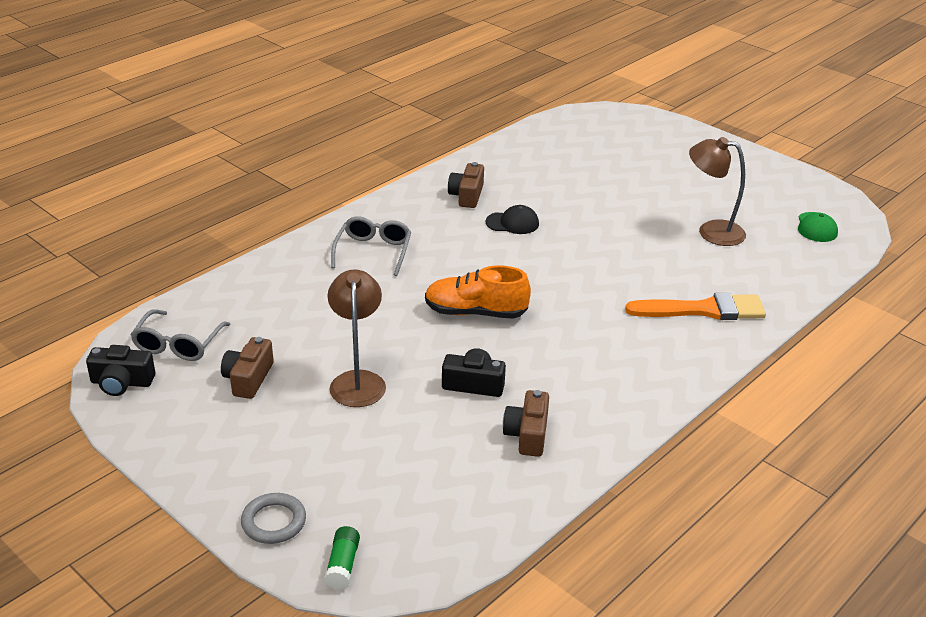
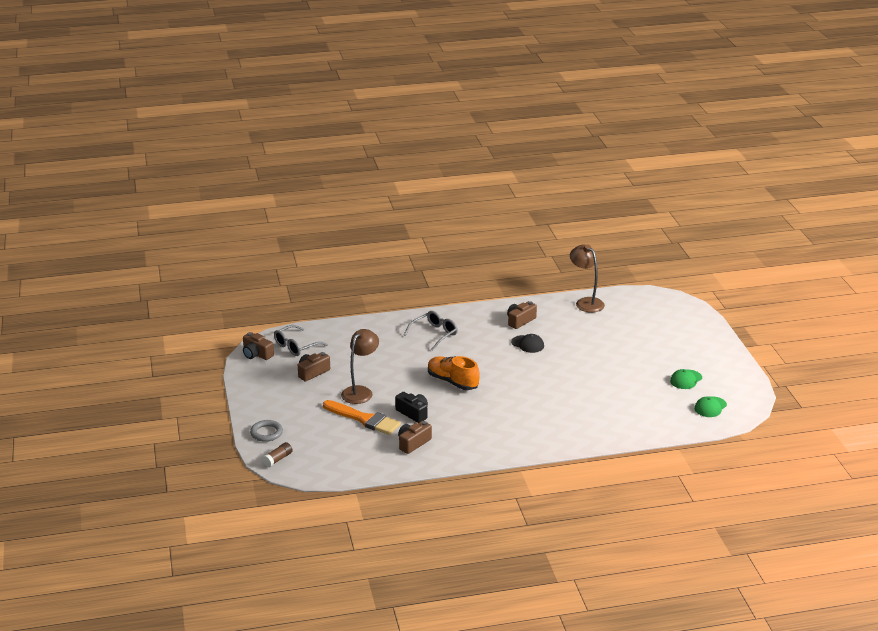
camera: 35 degrees right, 5 degrees down
(121, 382) = (256, 354): black camera -> brown camera
(343, 565) = (278, 459): green glue stick -> brown glue stick
(703, 310) = (577, 424): orange brush -> orange brush (364, 419)
(711, 231) = (640, 387): brown lamp -> brown lamp (586, 302)
(747, 203) = (686, 379): none -> green cap

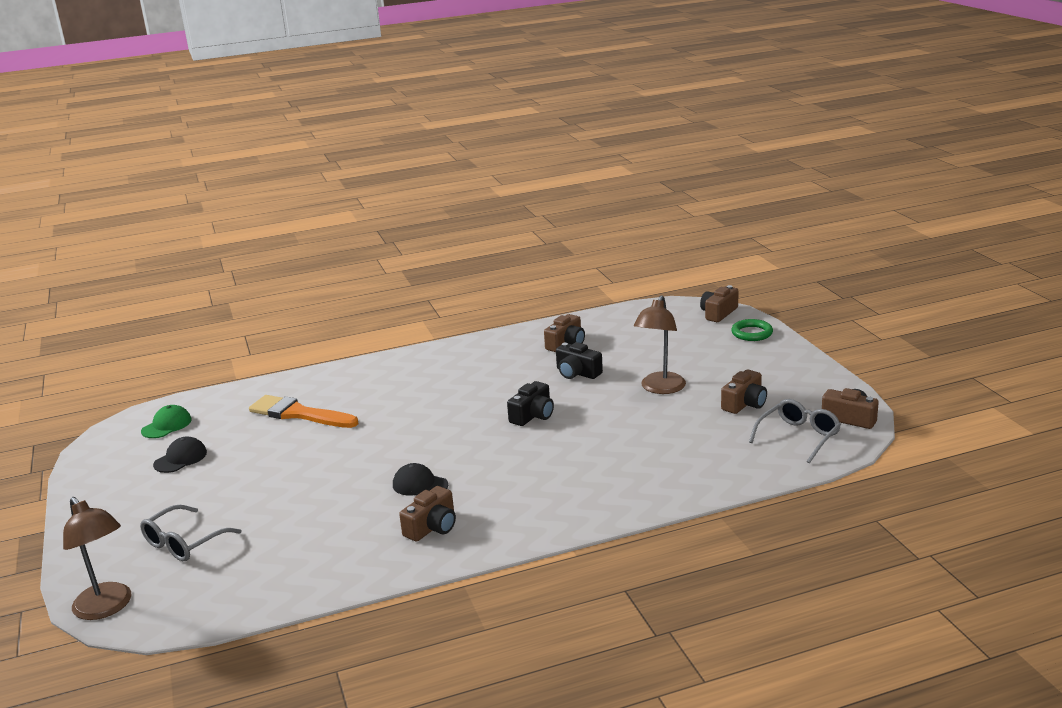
camera: 175 degrees right, 5 degrees down
(266, 433) = (752, 333): grey ring -> green ring
(278, 459) = (718, 313): brown glue stick -> brown camera
(364, 419) = (638, 359): orange brush -> orange brush (299, 414)
(434, 334) = (581, 484): grey glasses -> grey glasses (184, 543)
(452, 382) = (533, 415): orange shoe -> black camera
(586, 302) = (300, 584): brown lamp -> brown lamp (107, 608)
(686, 379) = (180, 458): green cap -> black cap

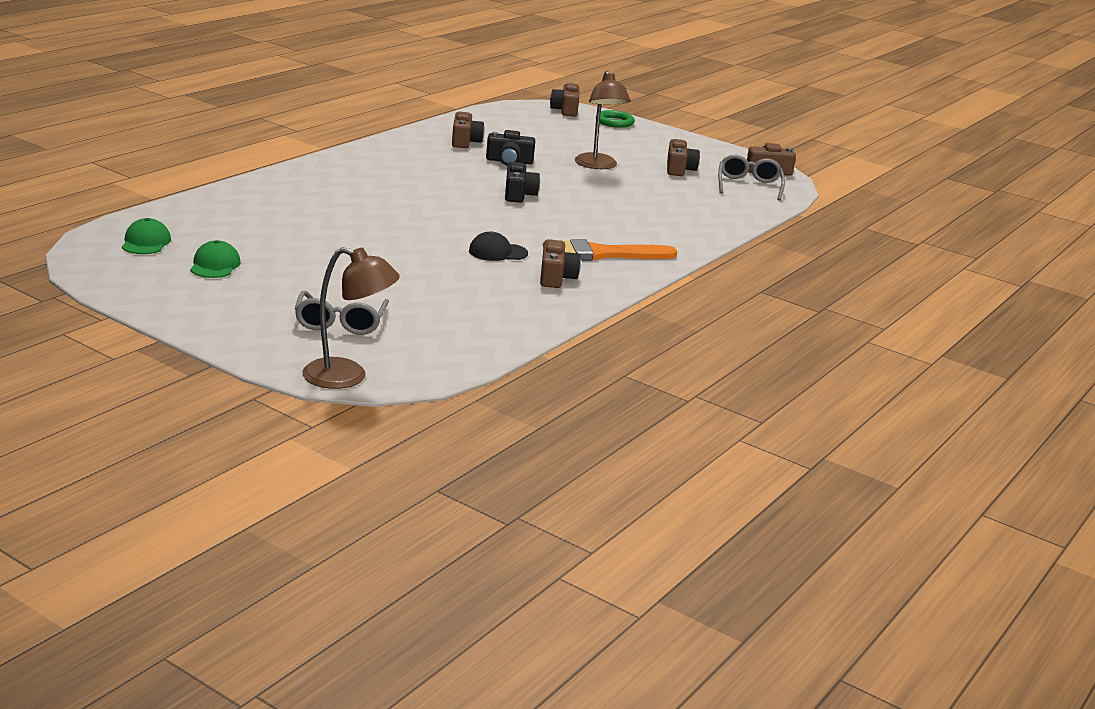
camera: 40 degrees left, 0 degrees up
(180, 458) = (215, 265): black cap -> green cap
(299, 414) = (284, 217): orange brush -> orange brush (601, 254)

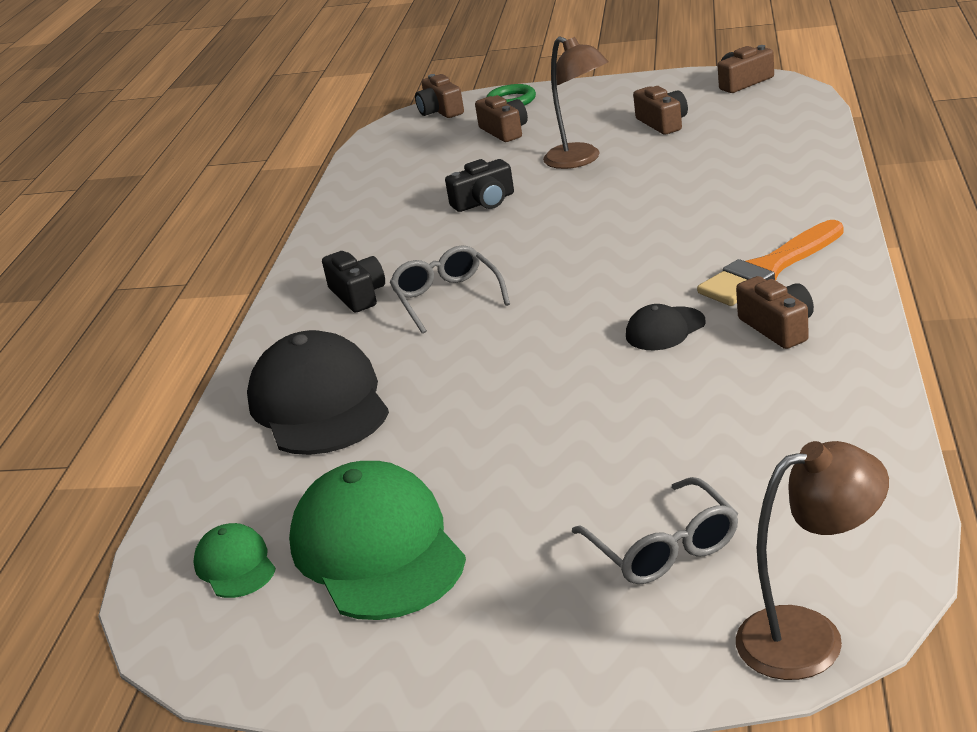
camera: 20 degrees left, 5 degrees up
(215, 265) = (377, 549): green cap -> green cap, size x2.10
(278, 204) = (319, 404): none -> black cap
(465, 141) = (399, 201): brown camera -> brown camera (504, 131)
(518, 194) = (561, 239): black camera -> black camera (358, 295)
(749, 185) = (757, 108): grey glasses -> grey glasses (447, 298)

